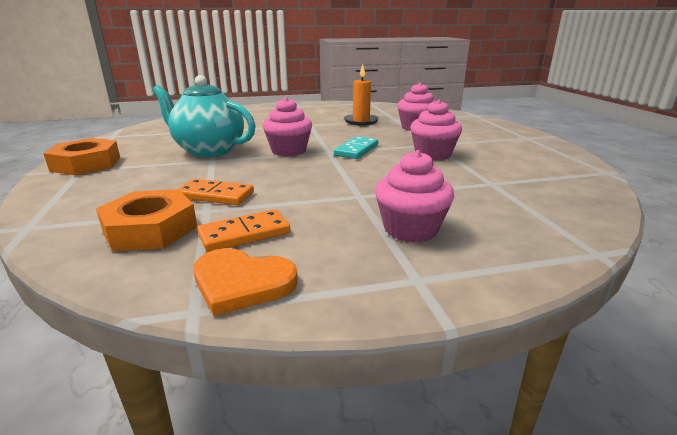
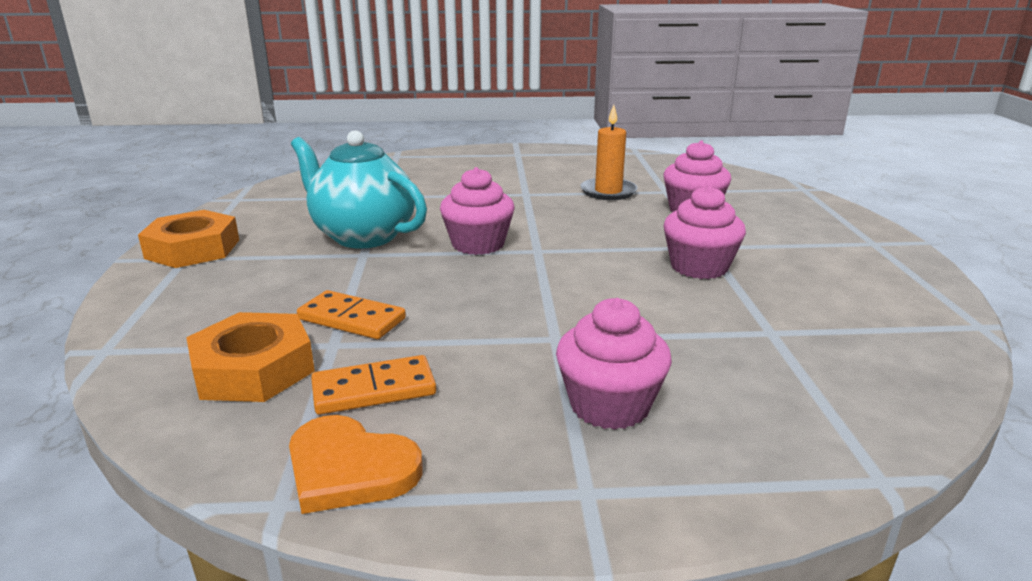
camera: 10 degrees right, 0 degrees up
(356, 150) = (581, 250): turquoise domino -> none

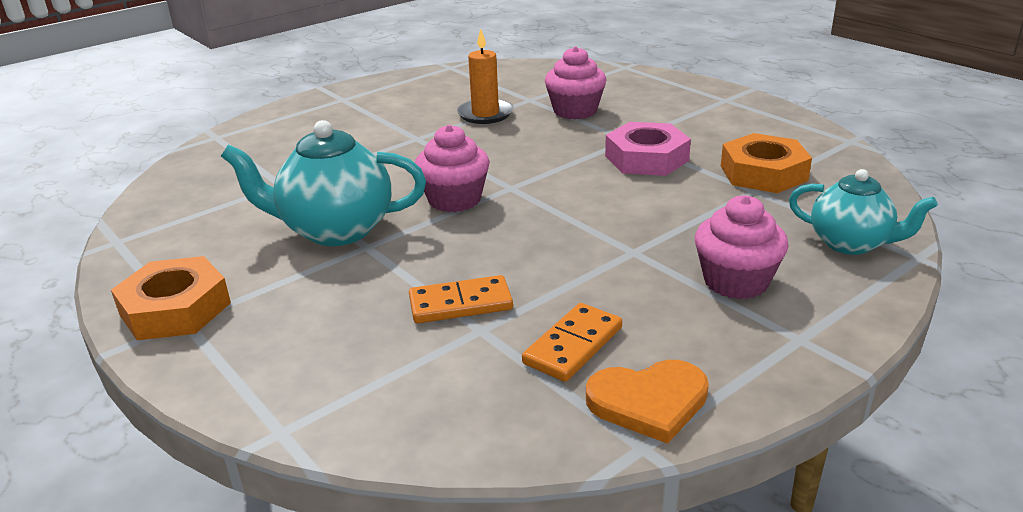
camera: 35 degrees left, 5 degrees up
(253, 369) = (453, 377): orange nut -> orange nut (763, 173)
(699, 267) = (646, 158): pink cupcake -> pink nut
(807, 427) = (850, 244): none -> turquoise teapot

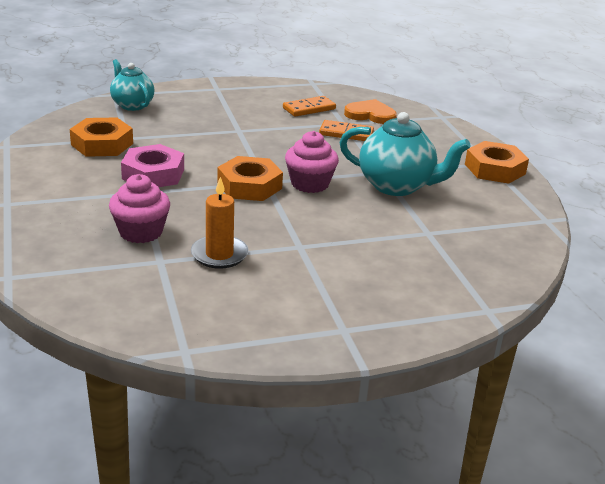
camera: 160 degrees left, 0 degrees up
(524, 176) = (249, 186): none -> orange nut
(649, 402) = (298, 90): orange heart -> orange heart (370, 115)
(736, 281) = (210, 108): pink cupcake -> none

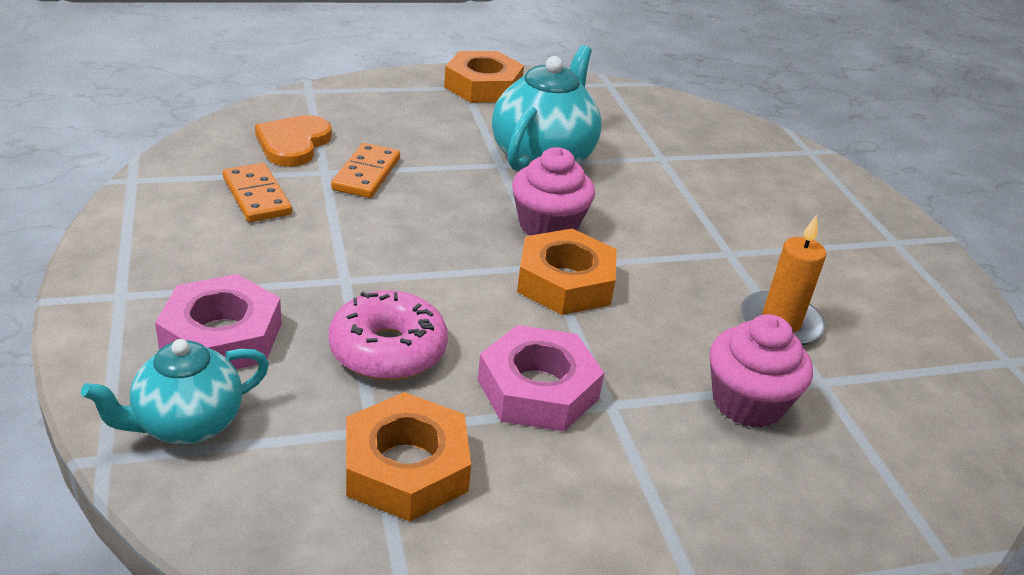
camera: 90 degrees left, 5 degrees up
(182, 140) = (388, 350): none -> pink donut
(189, 107) = (221, 336): none -> pink nut

